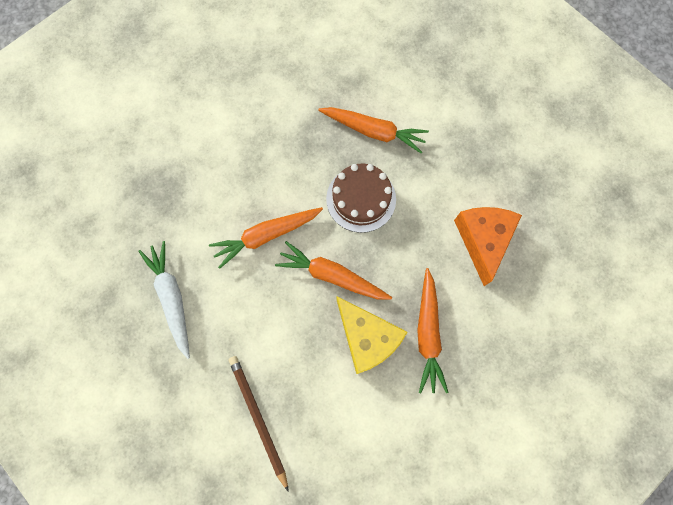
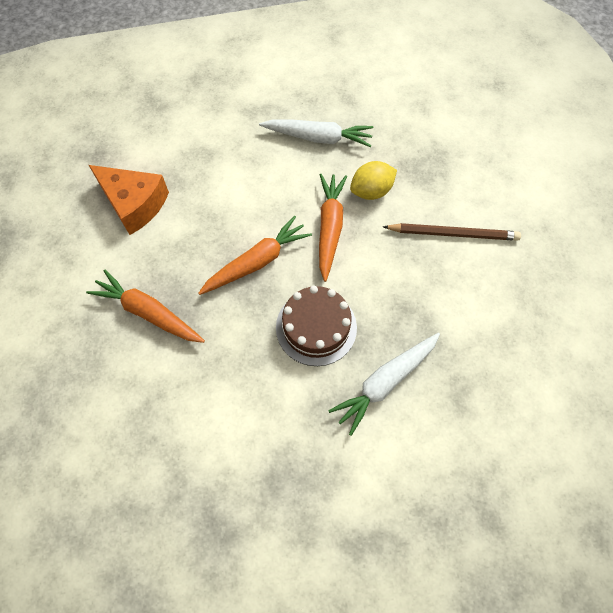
camera: 120 degrees right, 10 degrees down
(210, 221) = (371, 191): none -> yellow lemon
(258, 418) = (181, 153): brown pencil -> brown pencil (453, 233)
(367, 338) = (182, 260): yellow cheese -> none
(374, 131) = (385, 382): orange carrot -> white carrot
(483, 240) = (196, 422): orange cheese -> orange cheese (134, 204)

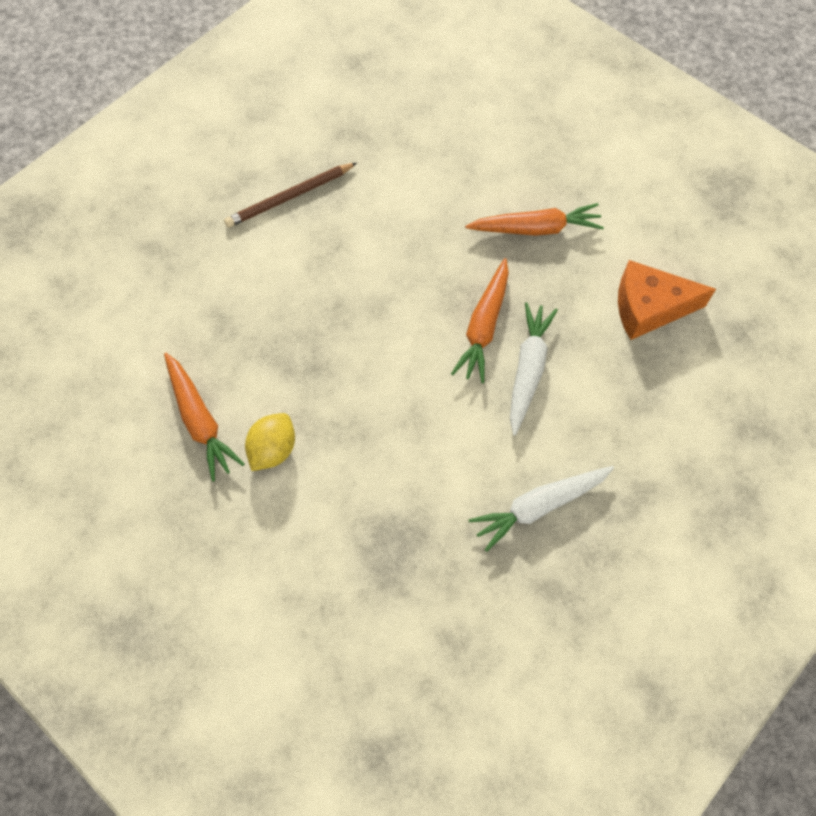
camera: 145 degrees right, 0 degrees up
(316, 327) = (384, 303): brown cake -> none
(330, 228) = (443, 404): orange carrot -> orange carrot (200, 421)
(371, 191) = (431, 474): yellow lemon -> yellow lemon (273, 450)
(385, 382) = (292, 295): white carrot -> white carrot (528, 370)
(453, 233) = (312, 479): brown pencil -> brown pencil (290, 197)

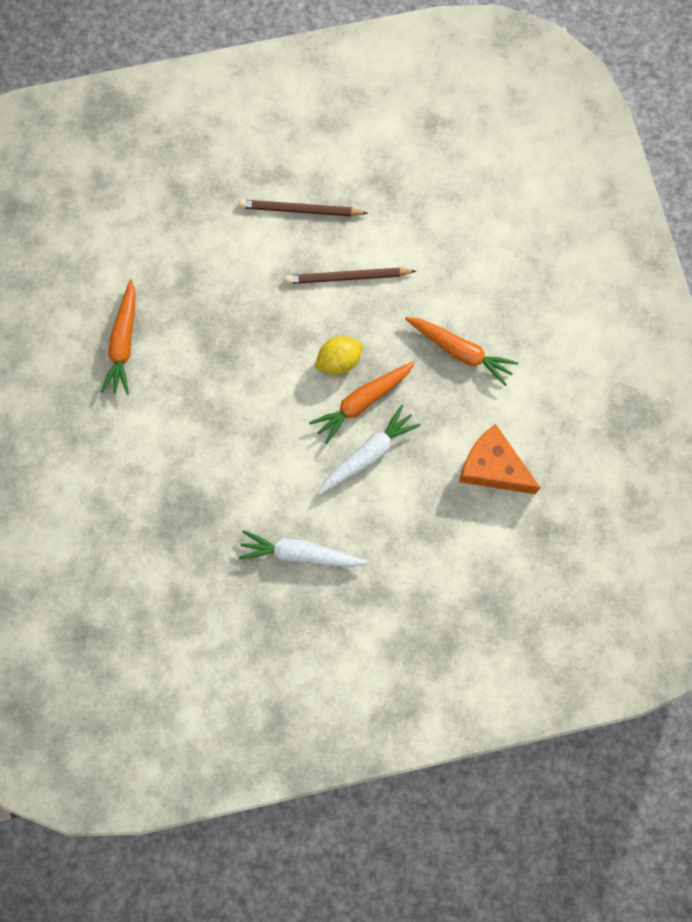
camera: 35 degrees right, 10 degrees up
(273, 450) = (156, 395): yellow lemon -> yellow lemon (339, 361)
(381, 228) = (347, 277): none -> brown pencil

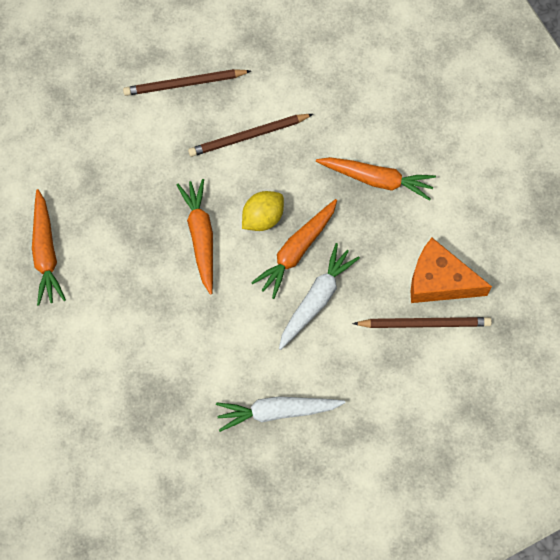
camera: 15 degrees left, 5 degrees down
(274, 365) = (201, 237): none -> orange carrot
(466, 505) = (424, 323): none -> brown pencil

